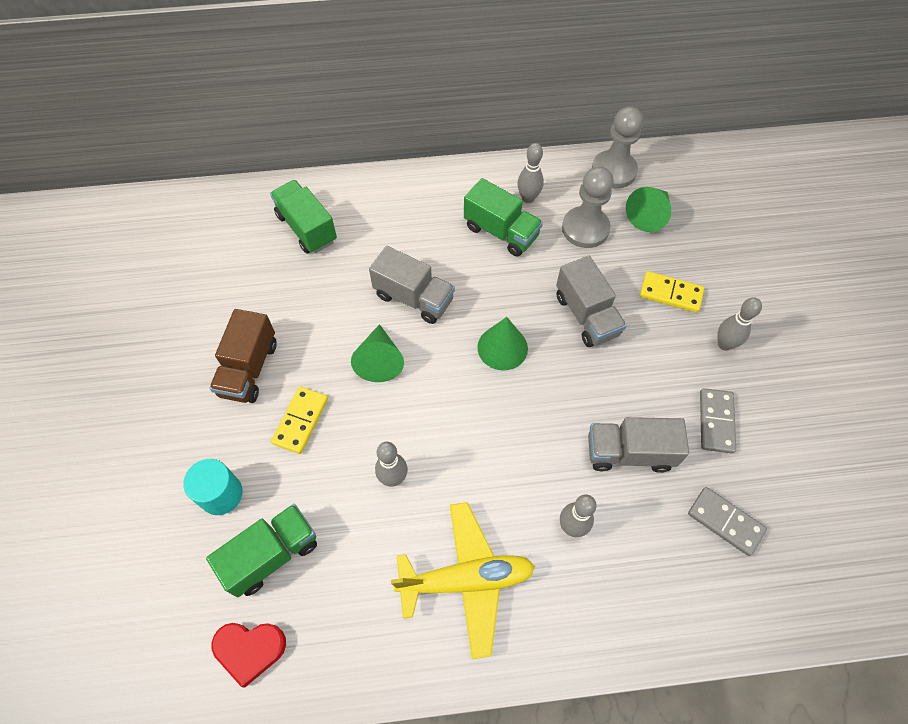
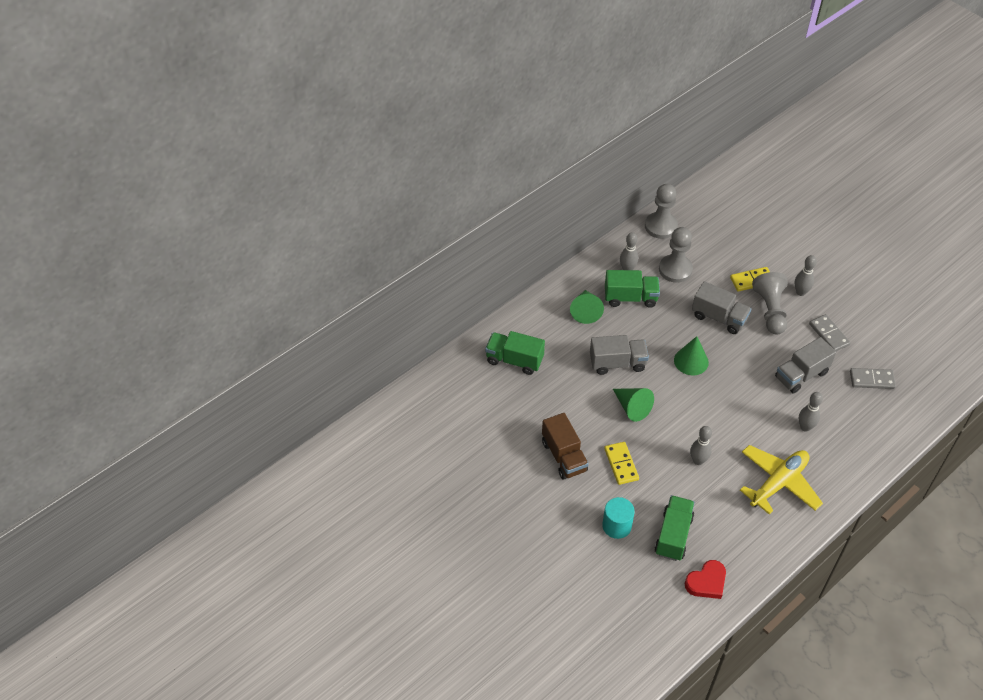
camera: 35 degrees left, 10 degrees down
(649, 215) = (702, 242): green cone -> green cone (585, 311)
(661, 344) = (770, 311): none -> grey pawn

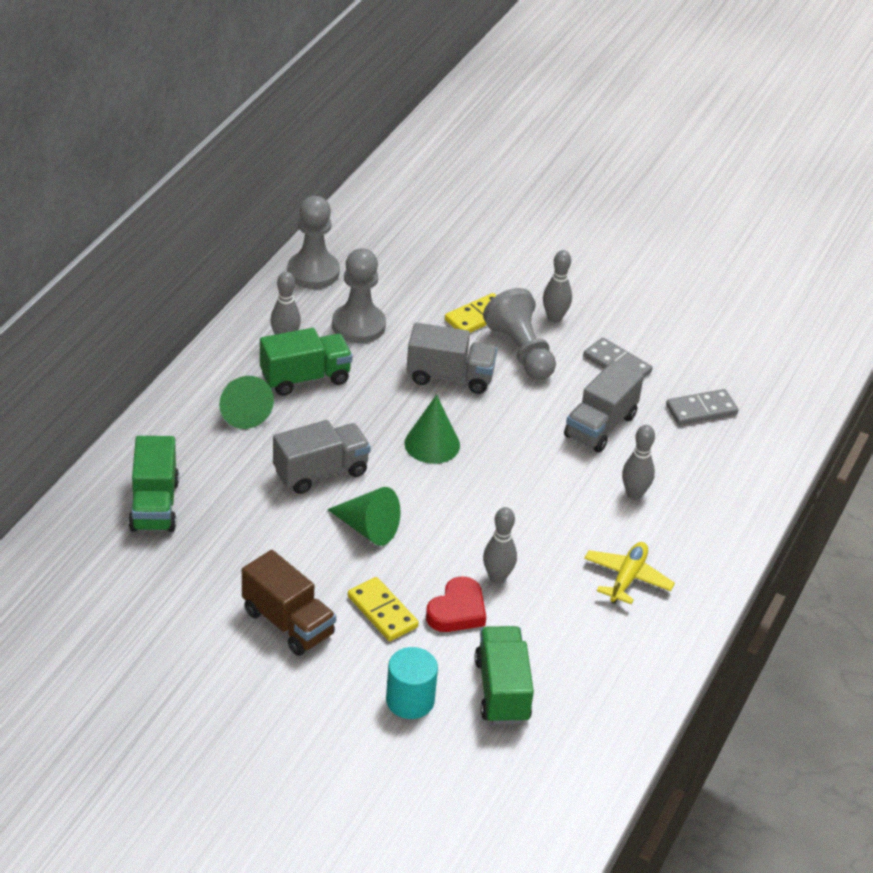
camera: 25 degrees left, 10 degrees down
(514, 360) = (154, 505): green truck -> green truck turned 90 degrees counterclockwise
(706, 582) = (578, 742): red heart -> red heart (457, 610)
(778, 483) = (627, 578): yellow plane -> yellow plane, size x0.63

